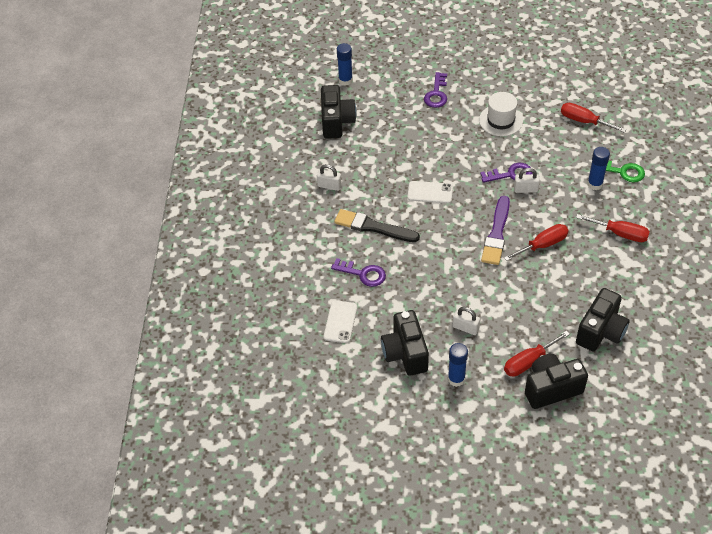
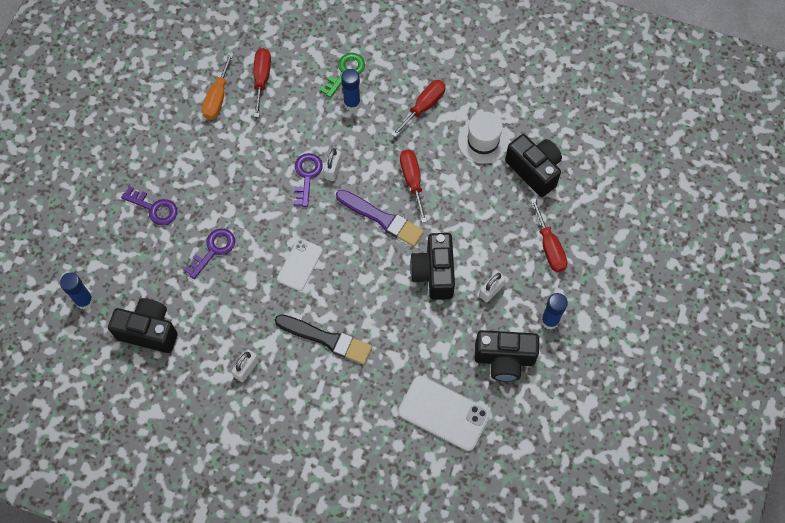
camera: 75 degrees left, 15 degrees up
(340, 322) = (443, 413): white phone -> white phone, size x1.56
(363, 274) = (387, 370): purple key -> purple key (213, 250)
(373, 227) = (326, 339): black brush -> black brush turned 105 degrees counterclockwise
(500, 120) = (225, 157): white hat -> white hat (483, 141)
(551, 100) = (217, 97): none -> orange screwdriver
(551, 388) = (585, 238): black camera -> black camera (434, 273)
(584, 121) = (262, 79): red screwdriver -> red screwdriver turned 135 degrees clockwise

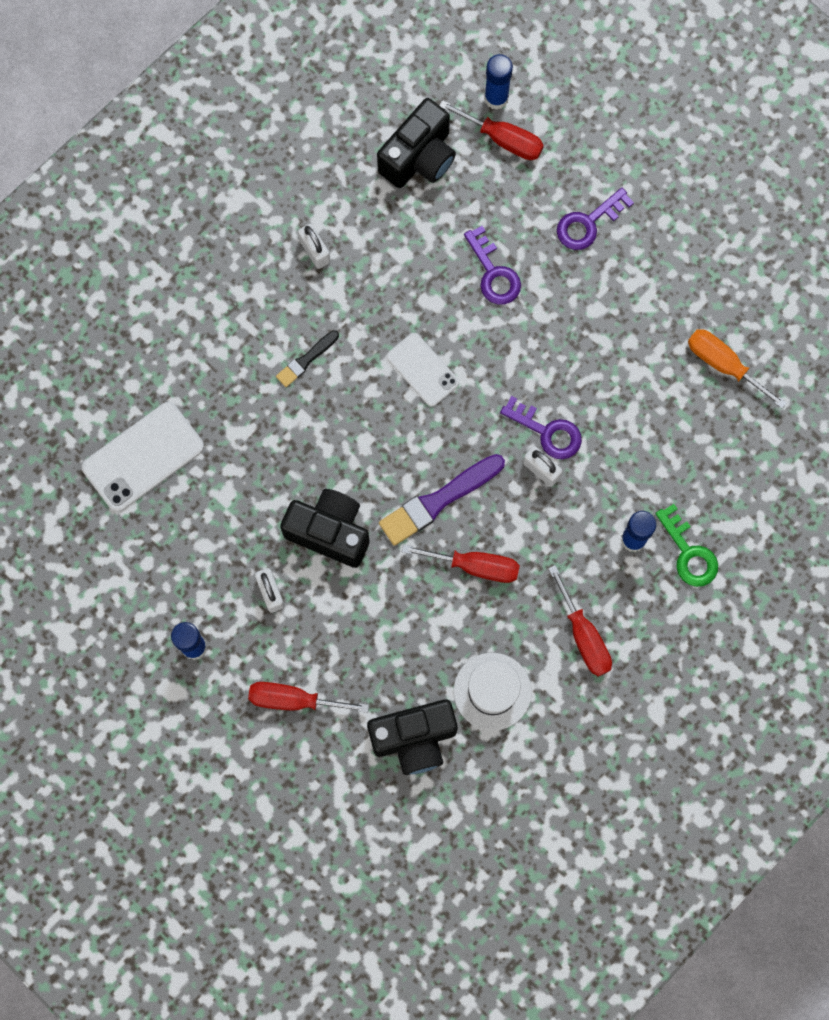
camera: 115 degrees right, 10 degrees up
(262, 79) = (727, 434): red screwdriver -> red screwdriver (503, 139)
(326, 339) = (306, 360): black brush -> black brush, size x0.55
(504, 359) = (172, 563): black camera -> none

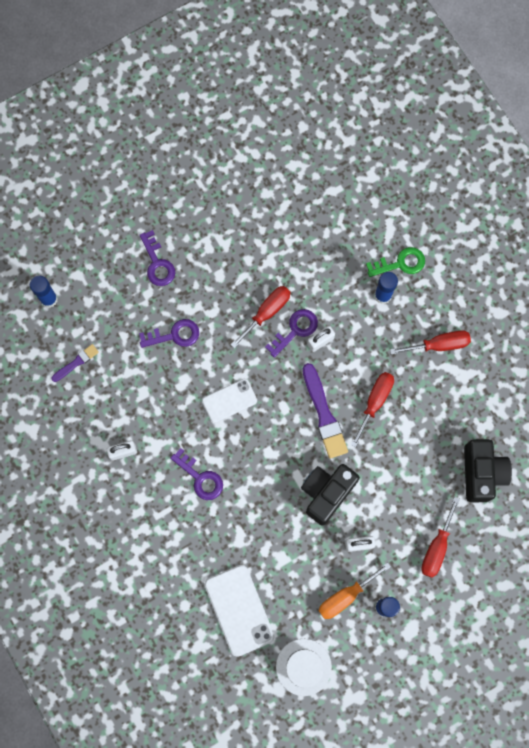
camera: 75 degrees left, 0 degrees up
(306, 360) = (200, 478): black brush -> purple key
(419, 158) = (76, 362): black camera -> purple brush
(492, 691) = (462, 413): white hat -> white hat (303, 667)
(503, 139) = (80, 303): red screwdriver -> red screwdriver (267, 312)
(723, 364) = (280, 205): orange screwdriver -> orange screwdriver (345, 596)

